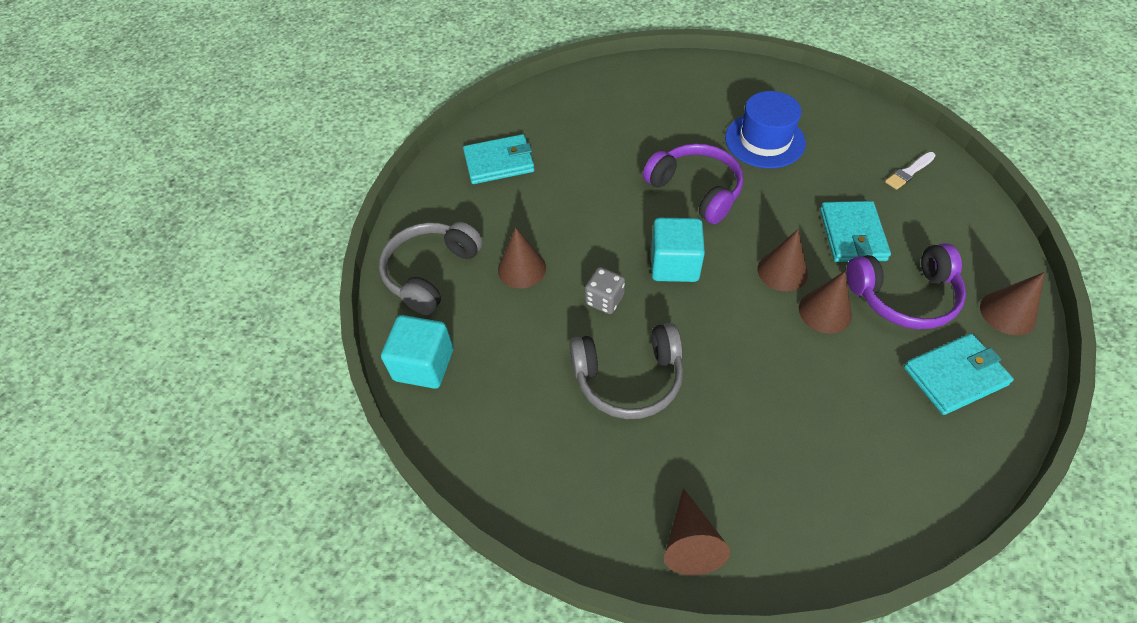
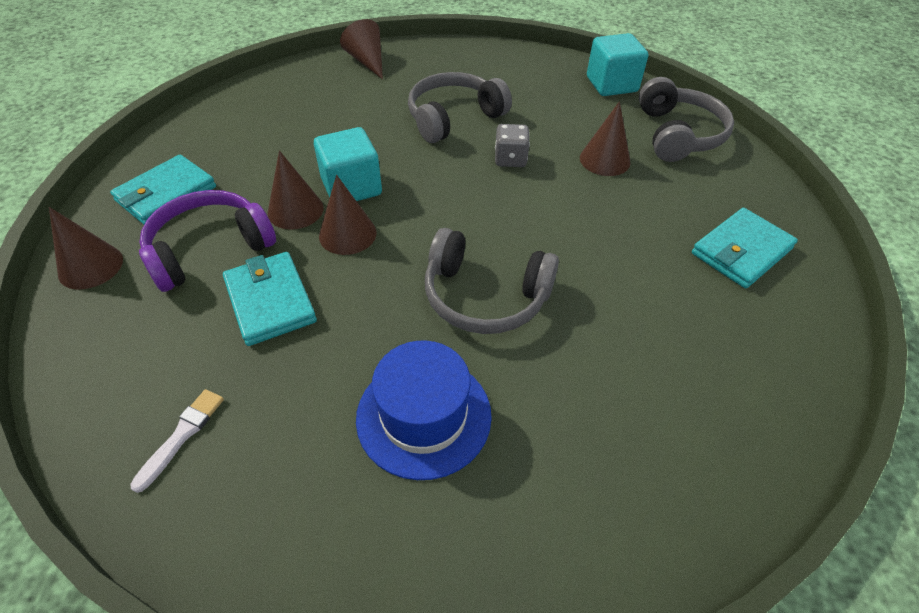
camera: 150 degrees right, 5 degrees down
(674, 264) = (464, 206): turquoise cube -> turquoise cube (351, 187)
(696, 190) = (485, 296): purple headphones -> grey headphones

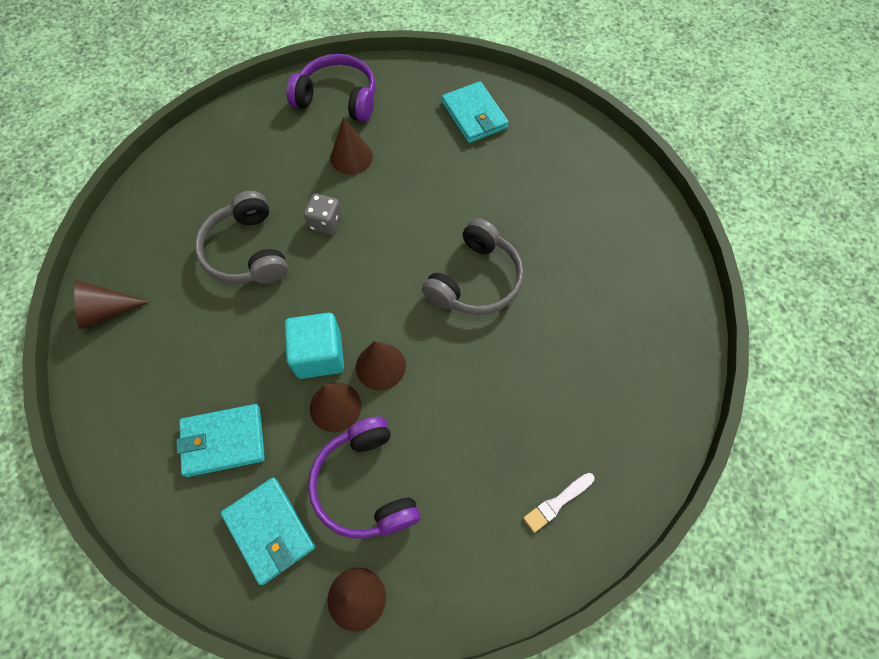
camera: 75 degrees left, 15 degrees up
(182, 435) = (557, 503): white brush -> white brush turned 75 degrees counterclockwise
(270, 301) = (442, 435): turquoise wallet -> turquoise wallet (223, 441)
(424, 416) = (569, 341): blue hat -> none
(611, 84) = (249, 116): turquoise cube -> none
(677, 134) = (338, 98): grey headphones -> purple headphones

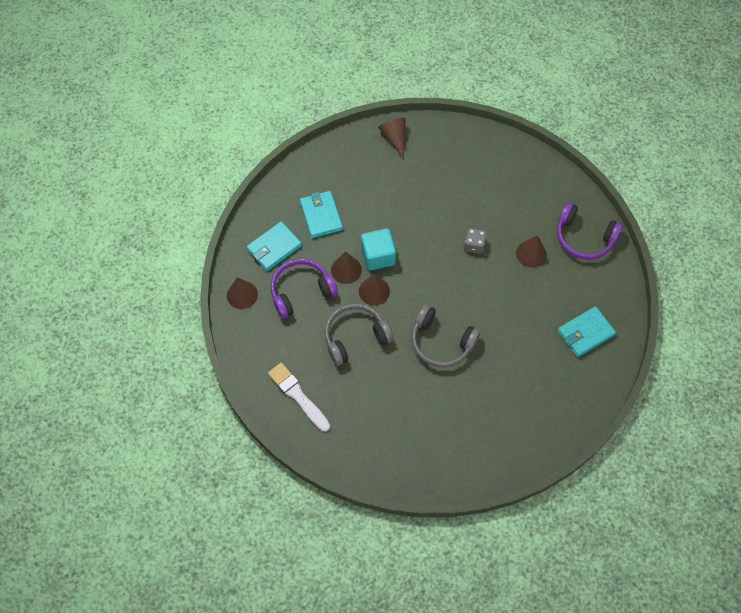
camera: 85 degrees right, 0 degrees up
(247, 251) = (445, 204): grey headphones -> grey headphones (355, 337)
(338, 98) = (584, 237): purple headphones -> purple headphones turned 105 degrees clockwise
(557, 503) = (298, 395): white brush -> white brush, size x1.71

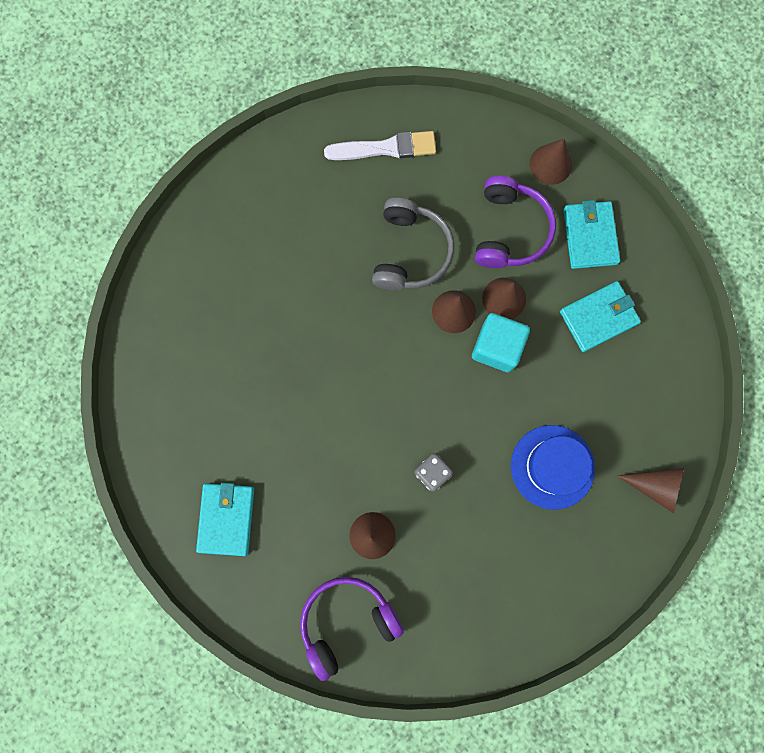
camera: 125 degrees right, 15 degrees up
(321, 216) = (598, 317): turquoise wallet -> turquoise wallet turned 45 degrees counterclockwise
(423, 190) = (552, 467): none -> blue hat
(441, 342) = (336, 342): grey headphones -> none

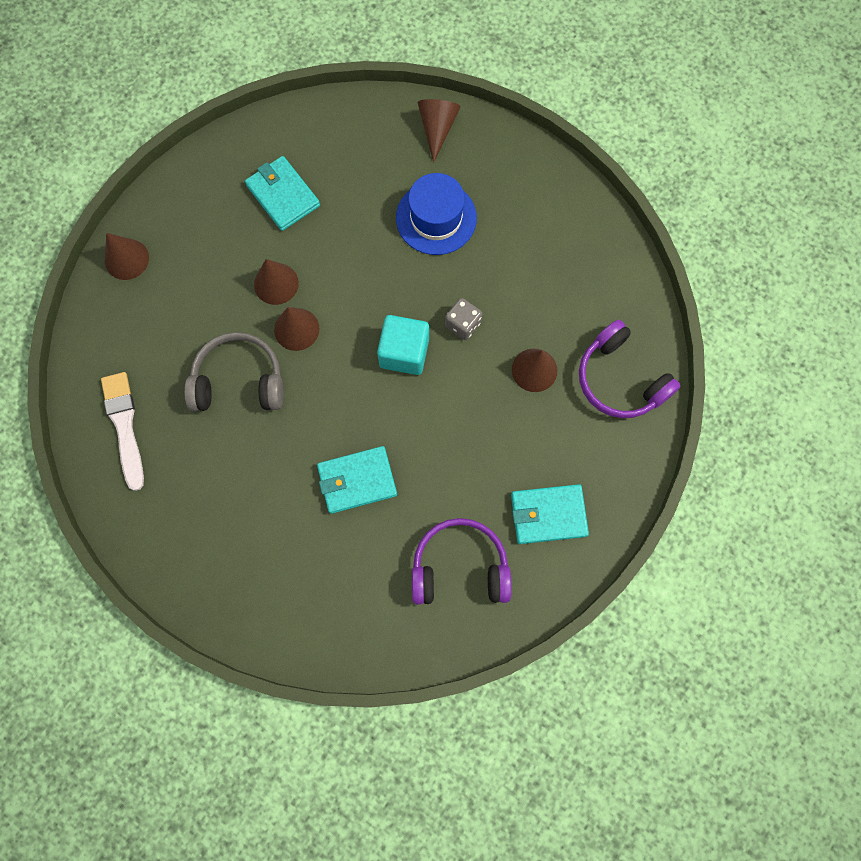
camera: 100 degrees left, 5 degrees down
(497, 347) = (327, 283): turquoise cube -> turquoise cube (404, 352)
(509, 230) = (203, 288): purple headphones -> purple headphones (459, 567)
(589, 236) = (200, 213): turquoise wallet -> turquoise wallet (357, 481)

